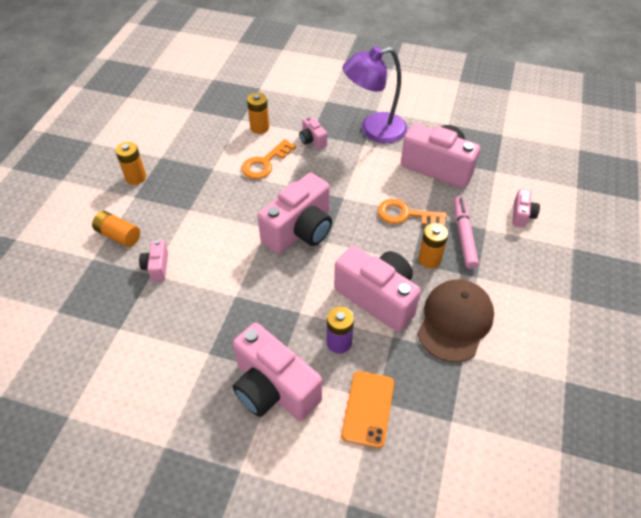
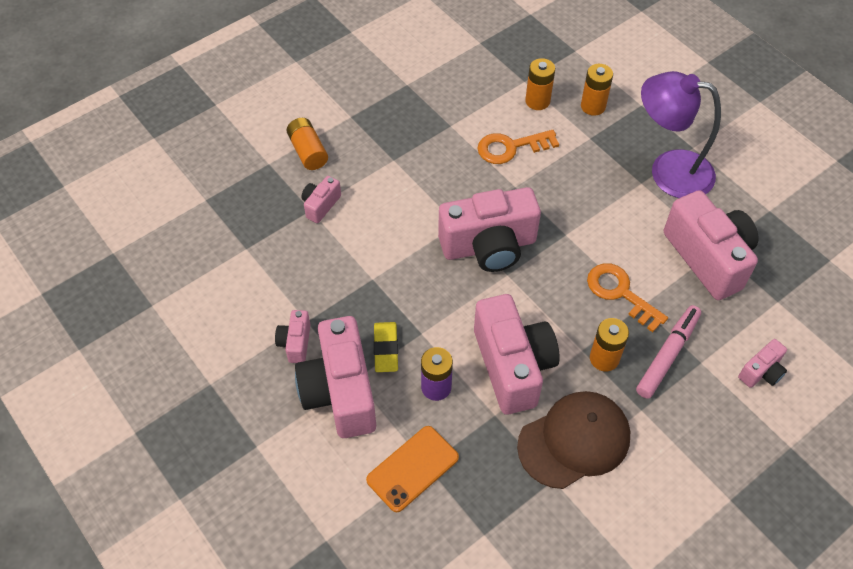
camera: 35 degrees right, 5 degrees up
(136, 177) = (367, 95): orange battery -> orange battery (593, 106)
(283, 338) = (386, 349): none -> yellow eraser
(312, 140) = (585, 147): pink camera -> pink camera (295, 343)

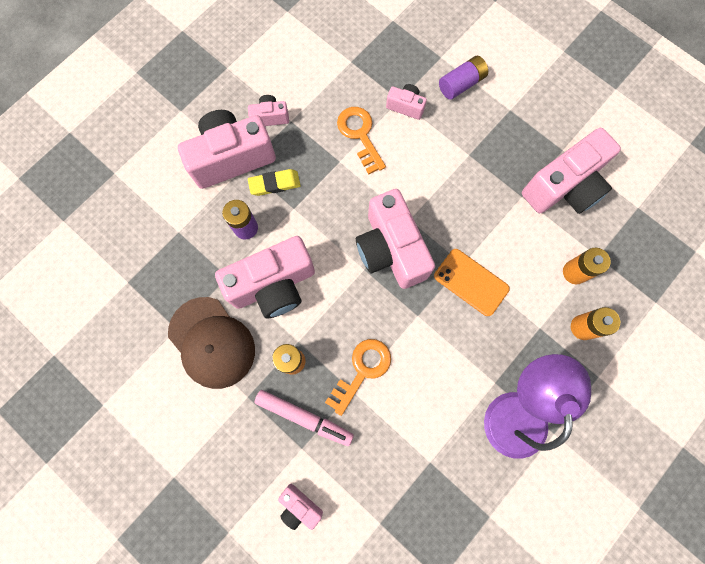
camera: 80 degrees right, 20 degrees up
(308, 151) = (461, 84): orange battery -> purple battery
(413, 468) = (174, 222): orange phone -> orange phone (471, 282)
(511, 147) = (508, 254): orange key -> orange key (360, 135)
(708, 258) = (417, 453): pink camera -> pink camera (563, 187)

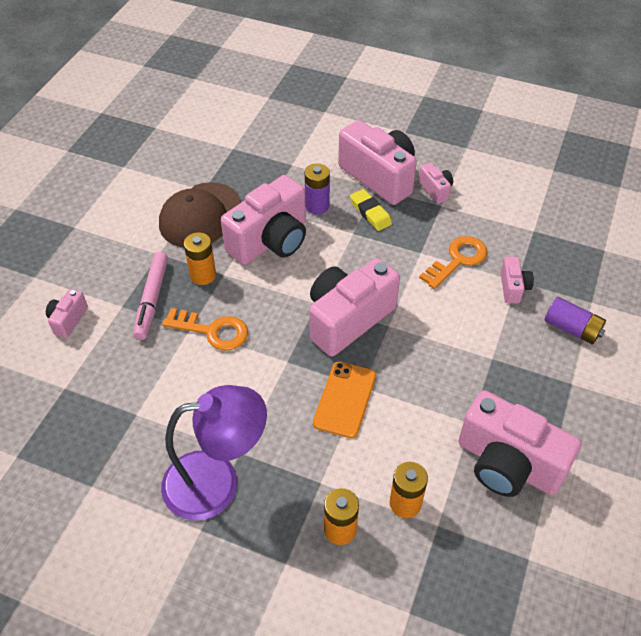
camera: 70 degrees right, 25 degrees down
(274, 285) = (271, 241): pink camera -> pink camera turned 90 degrees counterclockwise

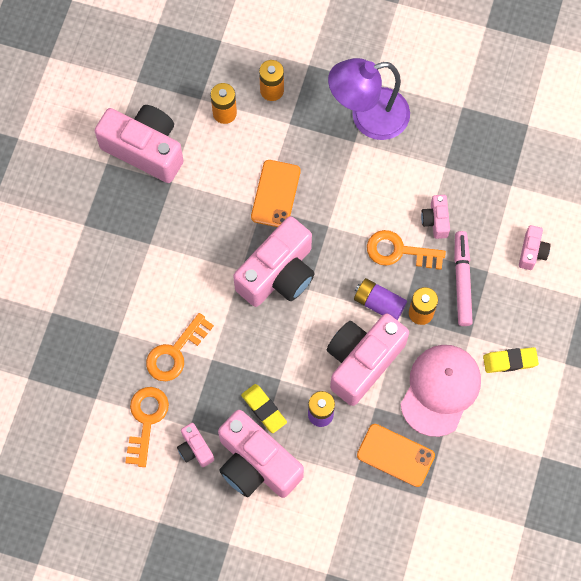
camera: 175 degrees right, 20 degrees up
(126, 232) = (510, 361): none -> yellow eraser
(200, 215) = (440, 390): brown cap -> pink cap
(253, 175) = (395, 455): none -> orange phone
(482, 212) = (146, 420): none -> orange key
(513, 288) = (124, 323): pink camera -> pink camera (435, 220)
(572, 328) = (75, 281): purple battery -> purple battery (379, 303)

